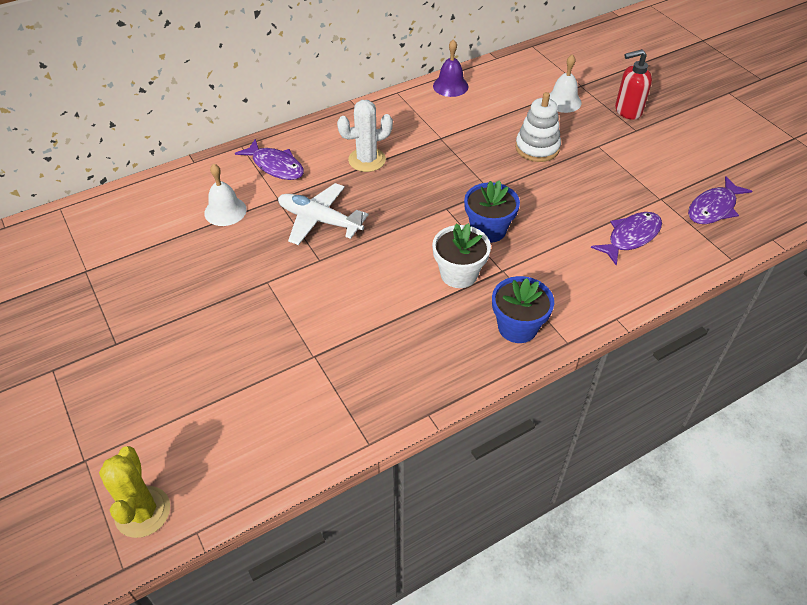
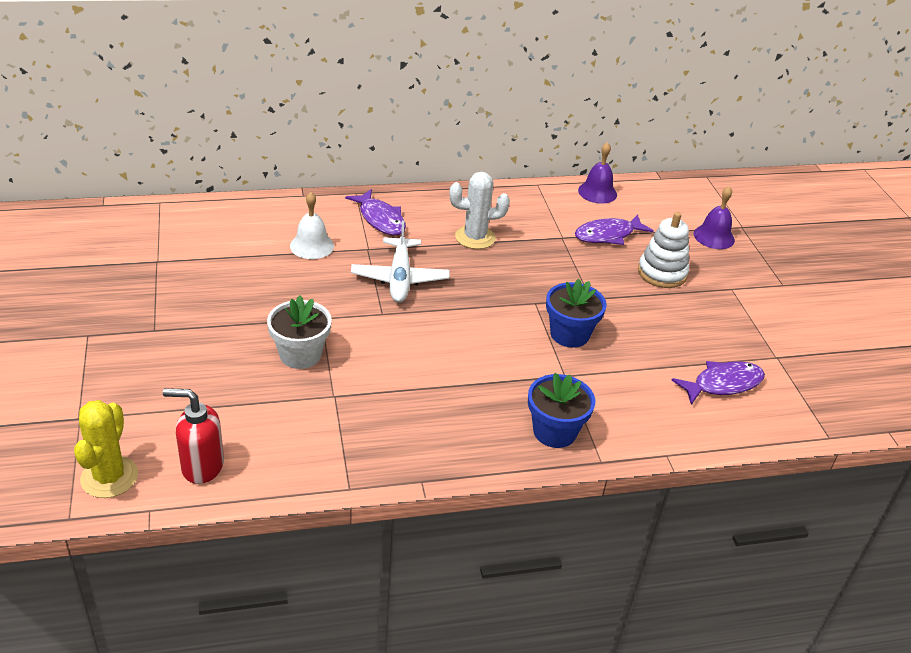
camera: 15 degrees right, 10 degrees down
(319, 220) = (399, 278): white plane -> white plane turned 135 degrees counterclockwise
(459, 274) = (517, 366): white flower pot -> white flower pot (300, 354)
(563, 101) = (714, 237): white bell -> purple bell
(627, 111) = (783, 264): red soap dispenser -> red soap dispenser (202, 466)
(713, 208) = (834, 382): purple fish -> purple fish (608, 235)

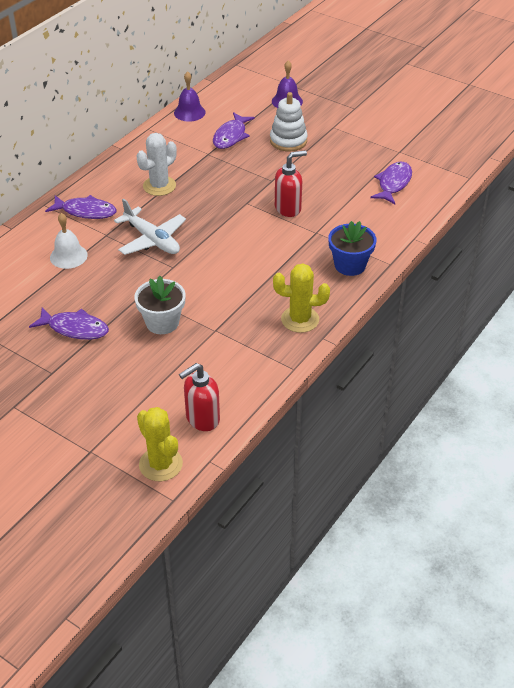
camera: 40 degrees left, 5 degrees up
(226, 307) = (75, 328): none -> purple fish
(425, 446) = (300, 319): none -> yellow cactus
(569, 334) = (288, 208): blue flower pot -> red soap dispenser

